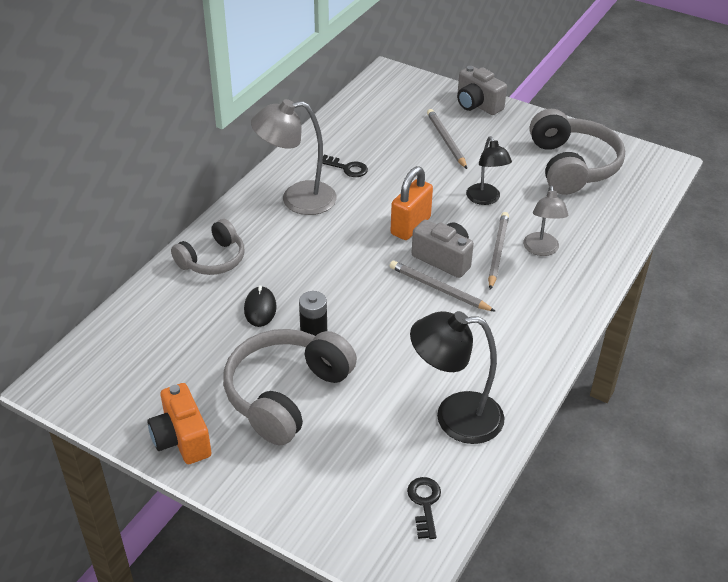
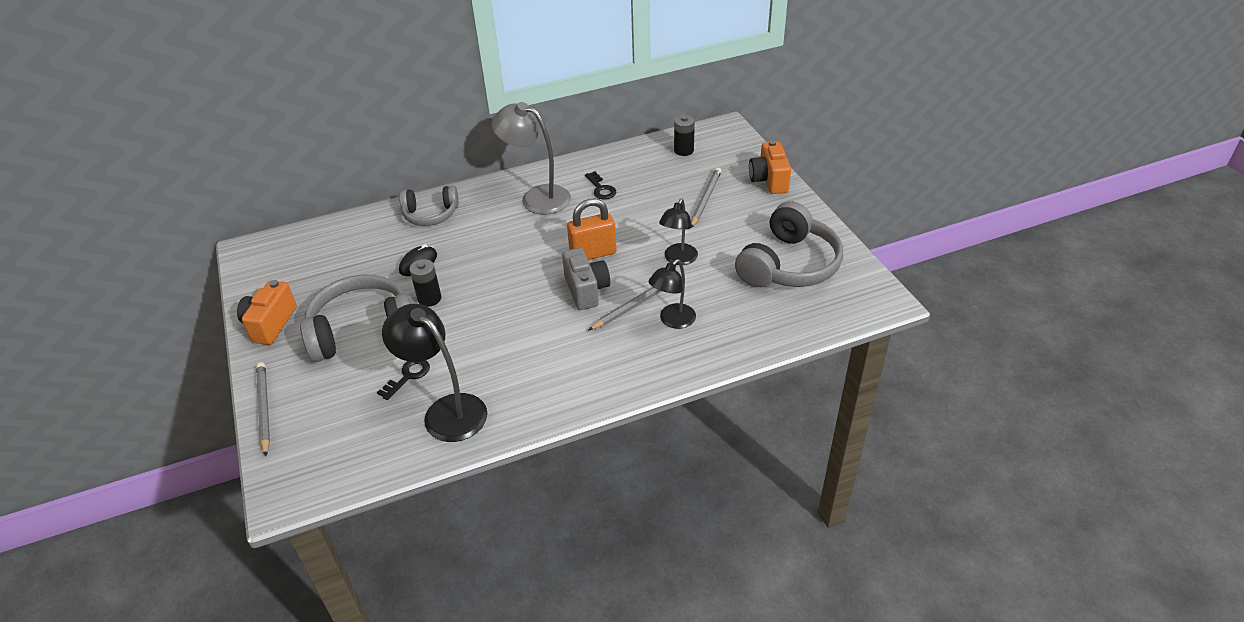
camera: 40 degrees right, 0 degrees up
(377, 106) = (683, 150): none -> black battery
(424, 504) = (351, 458): black key -> black key (408, 376)
(439, 289) = (554, 311): grey pencil -> grey pencil (264, 409)
(477, 105) = (769, 180): grey camera -> orange camera
(541, 250) = (672, 321): grey lamp -> black lamp

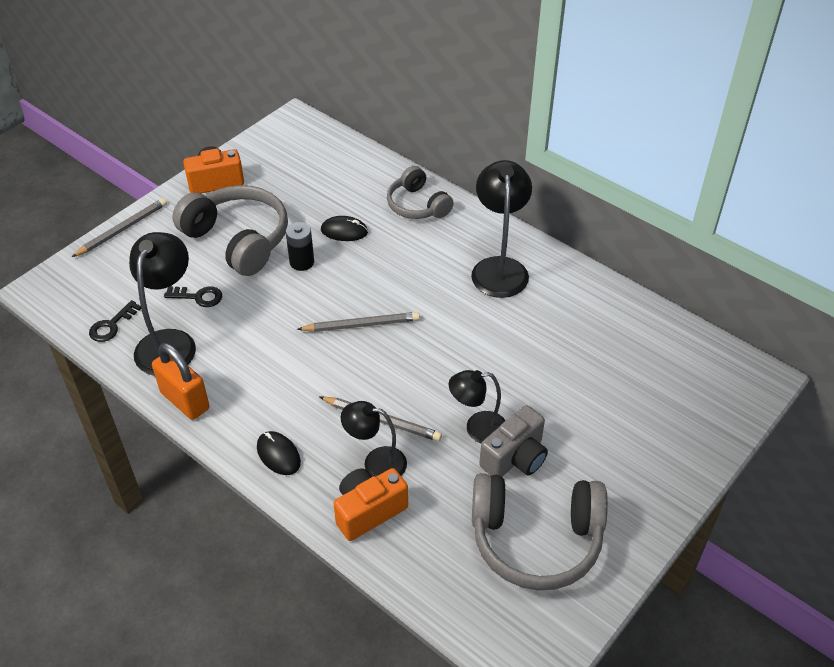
camera: 60 degrees right, 5 degrees up
(537, 197) = (499, 268): grey lamp -> black lamp
(586, 290) = (380, 371): grey camera -> grey camera (515, 458)
(593, 253) = (440, 352): orange padlock -> orange padlock (185, 400)
(601, 188) = (551, 312): black key -> black key (112, 325)
(626, 374) = (278, 455): none -> black mouse
(683, 150) = (679, 355): black battery -> none
(705, 199) = (601, 412): grey pencil -> grey pencil (361, 325)
(769, 180) = (686, 462): orange camera -> orange camera (368, 511)

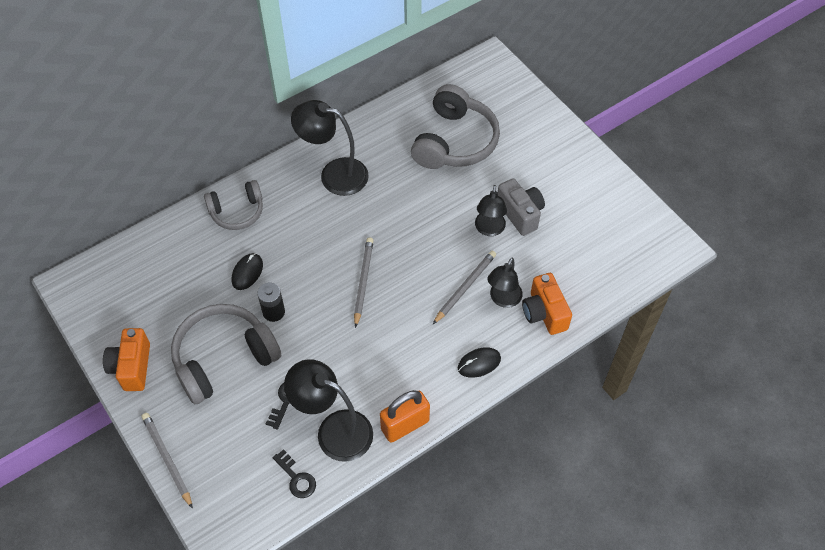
camera: 75 degrees left, 10 degrees up
(536, 539) = (588, 220): grey headphones -> grey headphones (454, 141)

